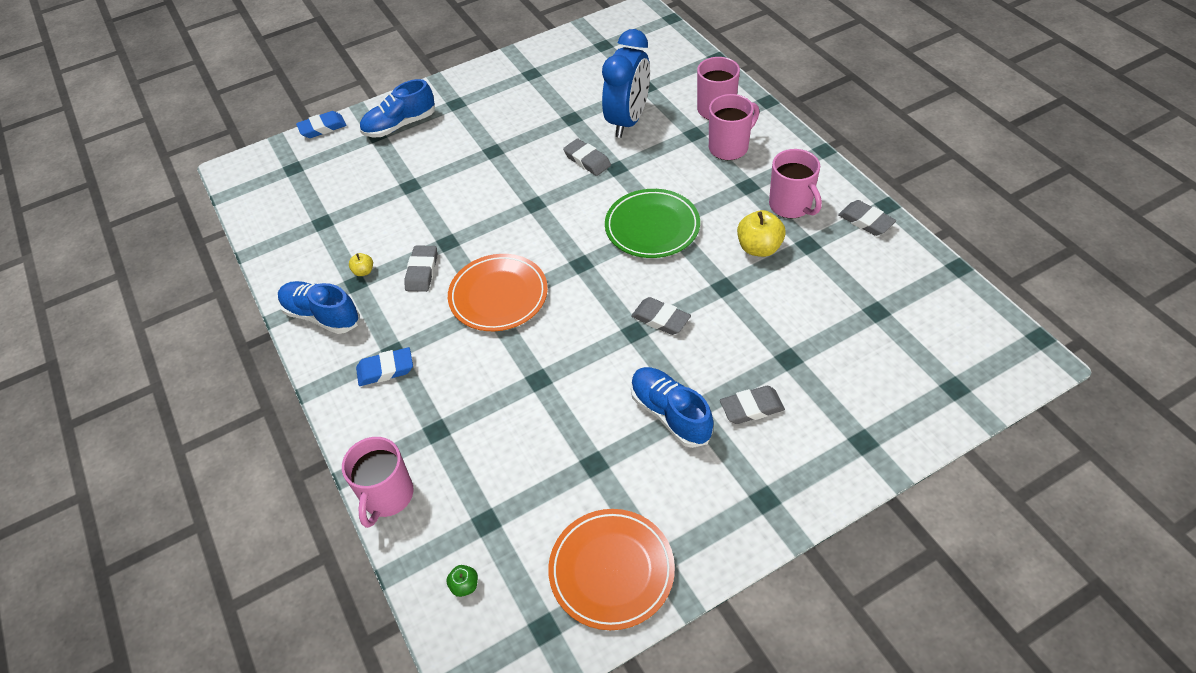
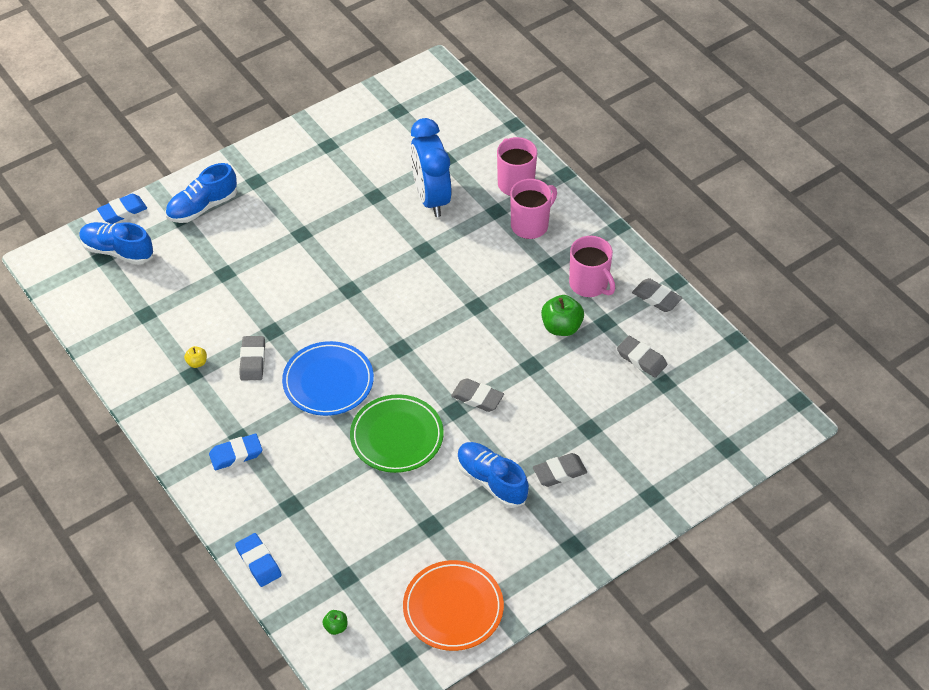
camera: 10 degrees left, 0 degrees up
(322, 316) = (166, 407): blue shoe -> blue shoe (117, 251)
(387, 496) = (258, 562): pink mug -> blue eraser
(498, 296) = (328, 381): orange plate -> blue plate
(587, 160) = (395, 242): grey eraser -> grey eraser (641, 359)
(628, 121) = (431, 198): blue clock -> blue clock turned 150 degrees clockwise
(652, 227) = (463, 309): green plate -> green plate (397, 436)
(759, 248) = (561, 327): yellow apple -> green apple

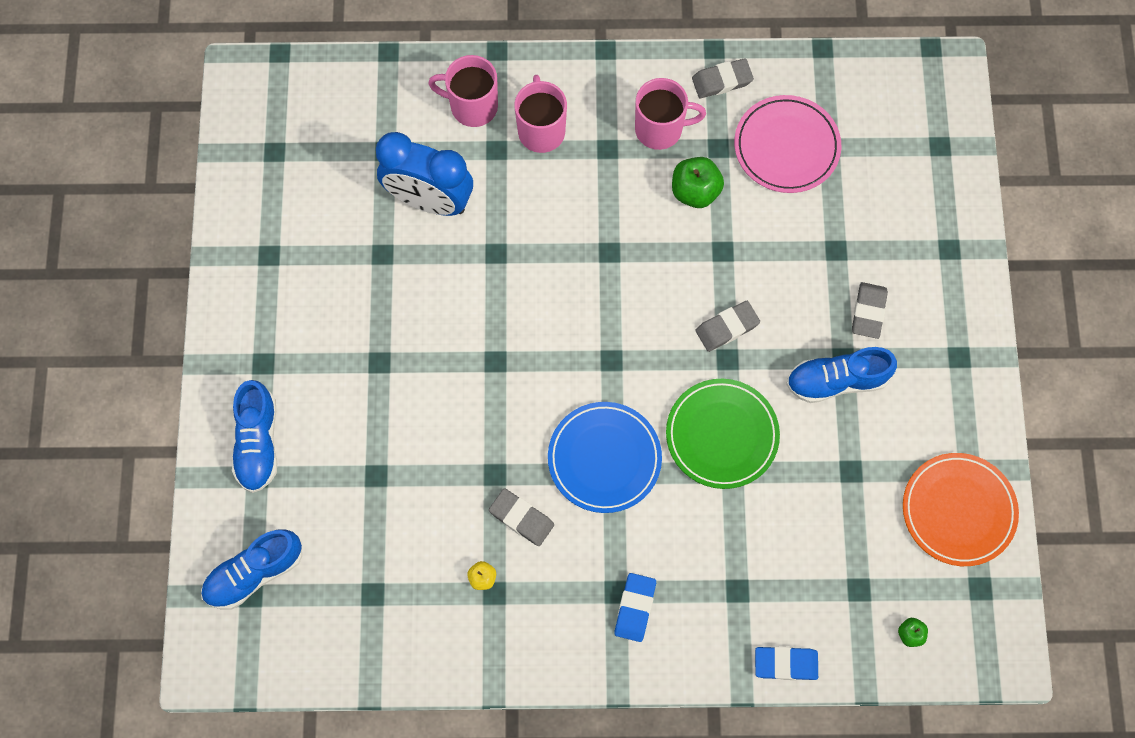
camera: 55 degrees left, 20 degrees up
(122, 211) = (196, 534): blue eraser -> none
(641, 359) = (786, 147): grey eraser -> pink plate

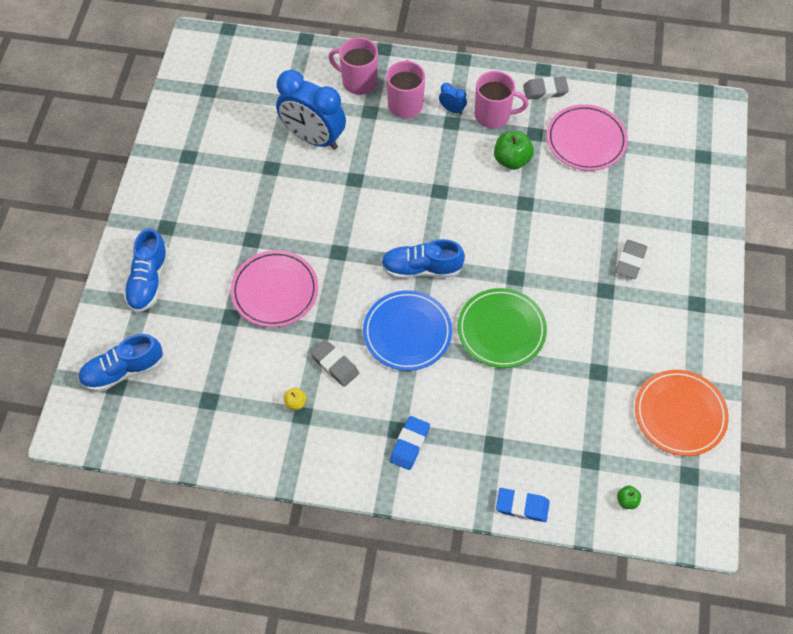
camera: 10 degrees right, 10 degrees down
(424, 429) = (275, 291): none -> pink plate
(604, 129) = (452, 109): none -> blue clock
(727, 328) = (519, 256): grey eraser -> none
(836, 381) = (597, 305): blue shoe -> blue shoe (421, 268)

